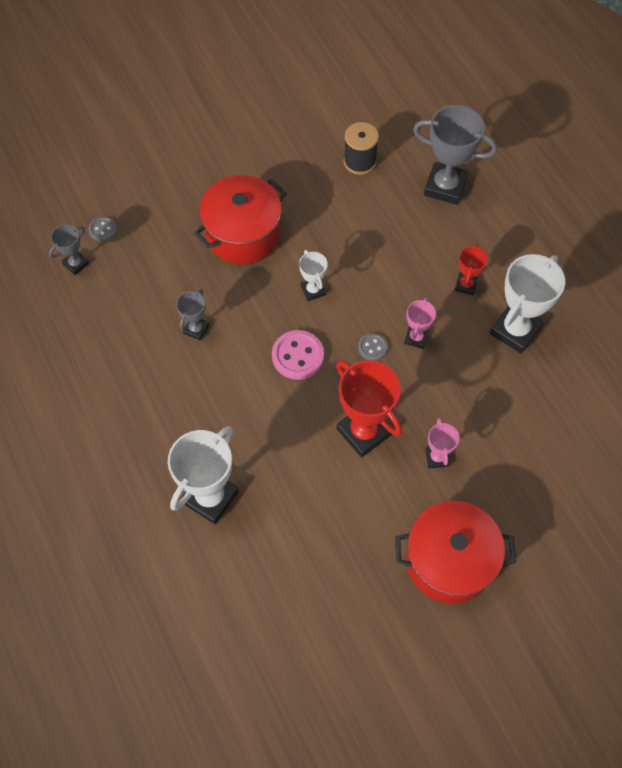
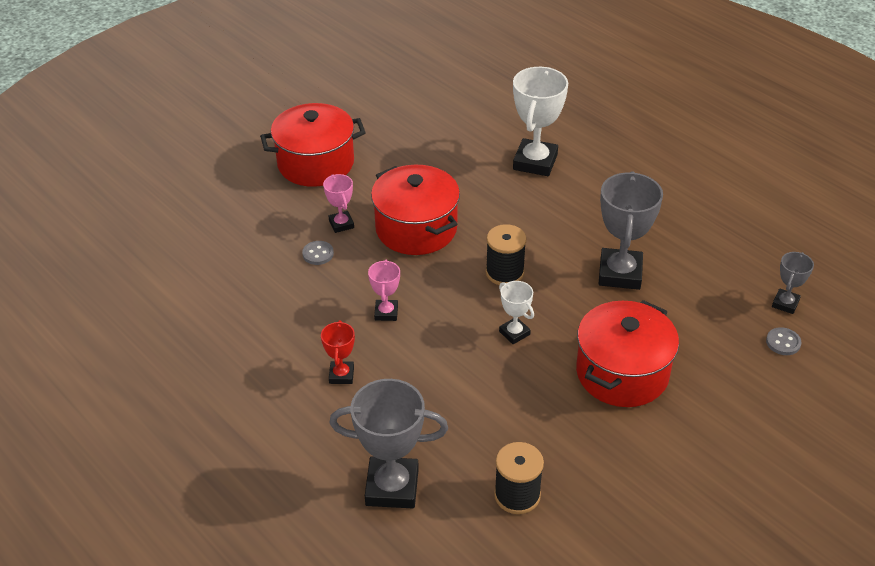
camera: 165 degrees right, 20 degrees down
(196, 329) = (620, 273): grey trophy -> grey trophy, size x1.92
(298, 356) = (504, 272): pink button -> black spool
(364, 432) = (416, 229): red trophy -> red pot
(372, 347) = (430, 295): grey button -> grey button (318, 254)
(515, 330) = (277, 342): white trophy -> none

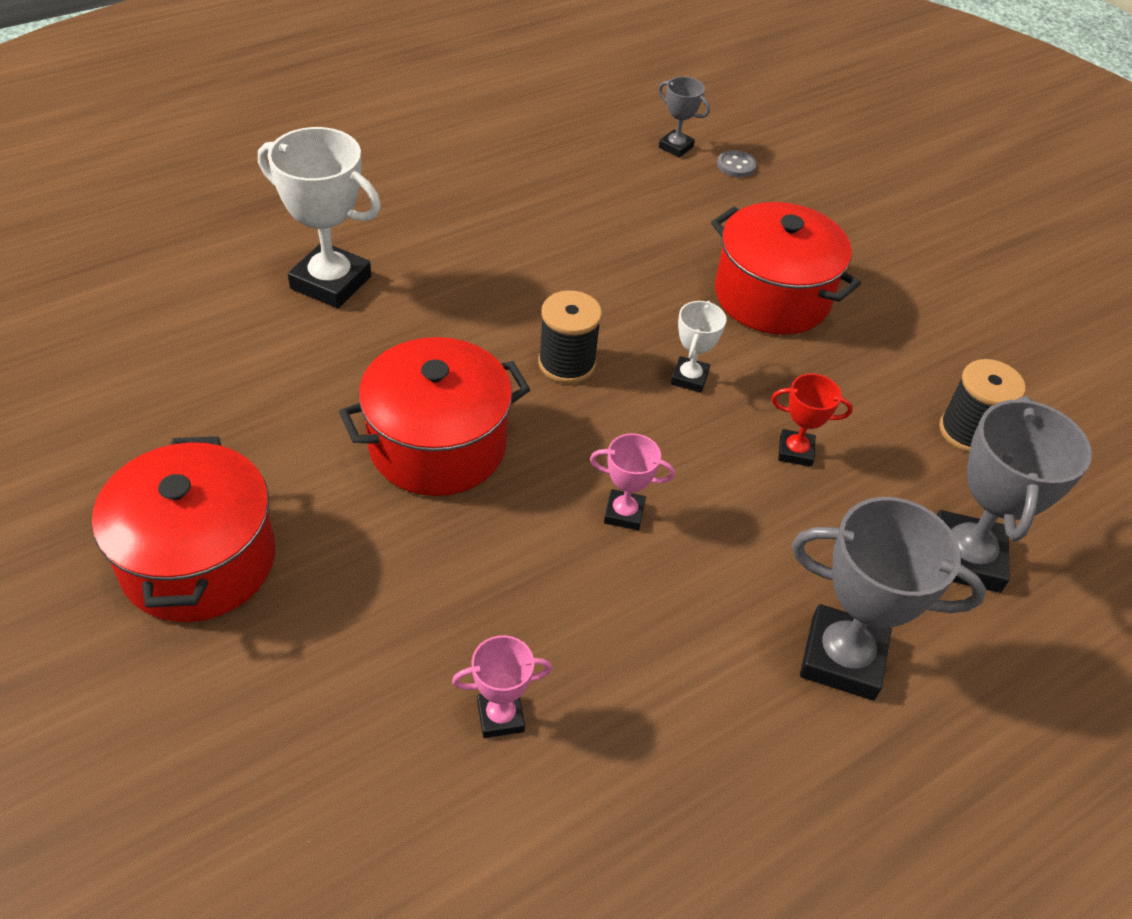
camera: 85 degrees left, 5 degrees up
(318, 254) = (459, 587): grey button -> none
(341, 224) = (391, 543): pink trophy -> pink trophy (500, 716)
(341, 375) = (751, 590): red trophy -> red trophy (795, 451)
(514, 333) = (689, 378): white trophy -> white trophy turned 45 degrees counterclockwise
(620, 273) = (596, 257): grey trophy -> grey trophy (842, 658)

